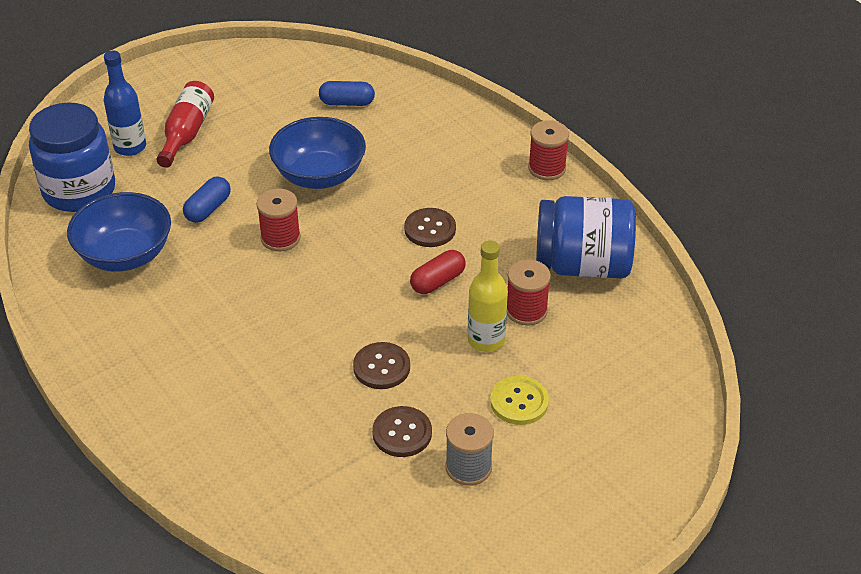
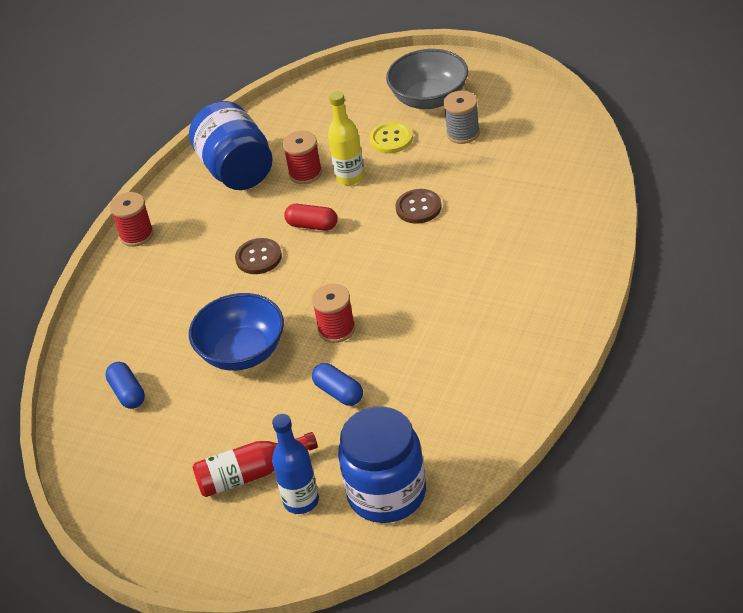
camera: 115 degrees left, 0 degrees up
(125, 255) = (434, 406): blue bowl -> none
(208, 209) = (339, 392): blue capsule -> blue capsule turned 45 degrees clockwise
(402, 433) = (464, 171): brown button -> none
(564, 473) = (429, 99): none -> grey bowl

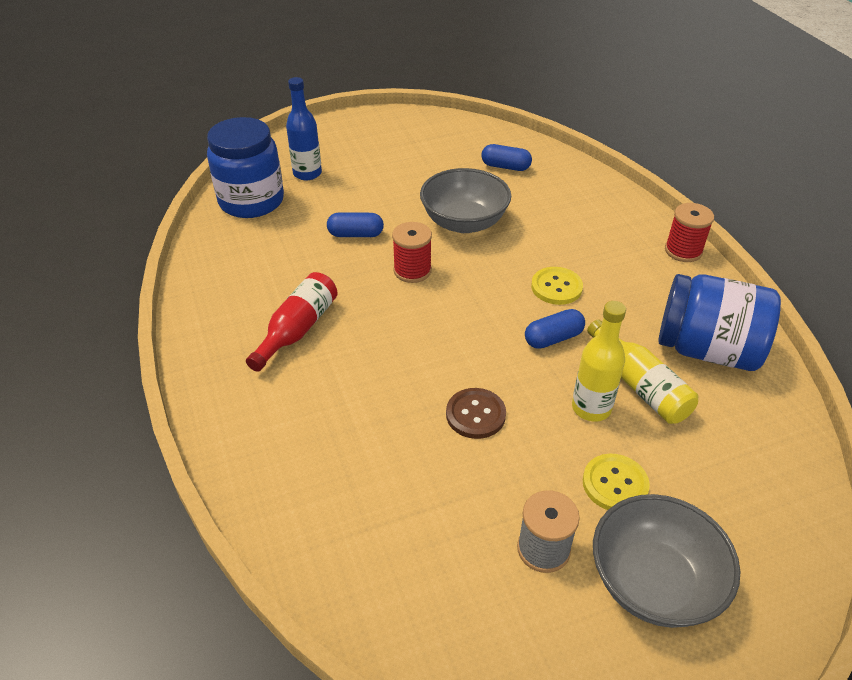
camera: 130 degrees right, 0 degrees up
(242, 352) = (464, 222): blue bowl -> grey bowl
(250, 474) = (359, 170): red bottle -> red bottle (297, 330)
(258, 257) = (556, 287): brown button -> yellow button
(305, 173) = (639, 385): red spool -> yellow bottle
(312, 225) = (553, 338): red capsule -> blue capsule

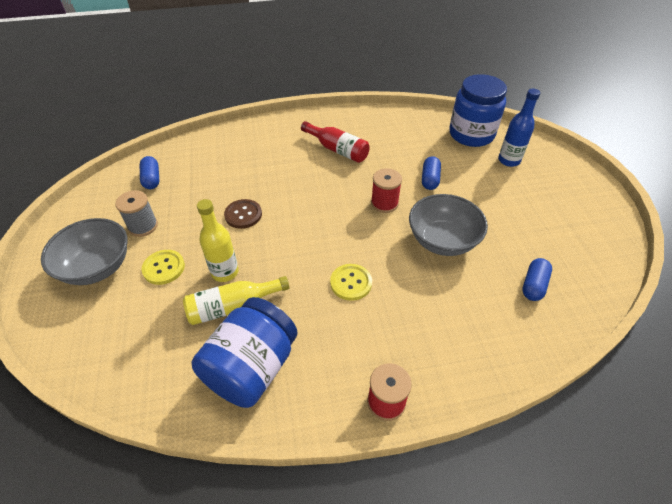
camera: 100 degrees right, 5 degrees up
(553, 338) = (295, 267): blue capsule -> blue capsule (152, 179)

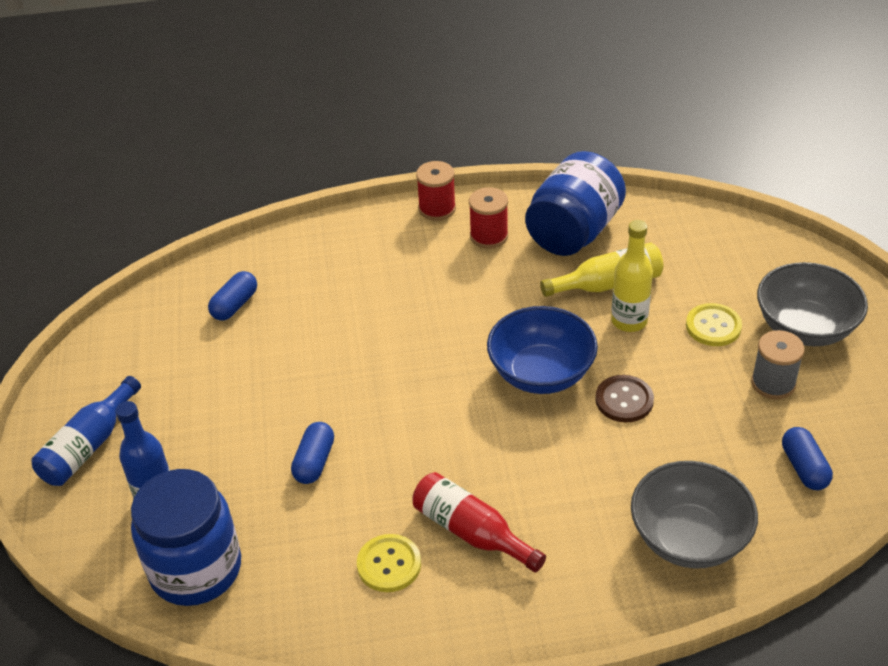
camera: 175 degrees left, 5 degrees down
(294, 232) = (541, 373): none -> blue bowl
(351, 283) = (463, 308): yellow button -> yellow button (389, 564)
(384, 203) = (401, 417): red spool -> red spool (489, 236)
(442, 240) = (329, 360): grey bowl -> grey bowl (689, 538)
(568, 186) = (89, 445): none -> blue bottle

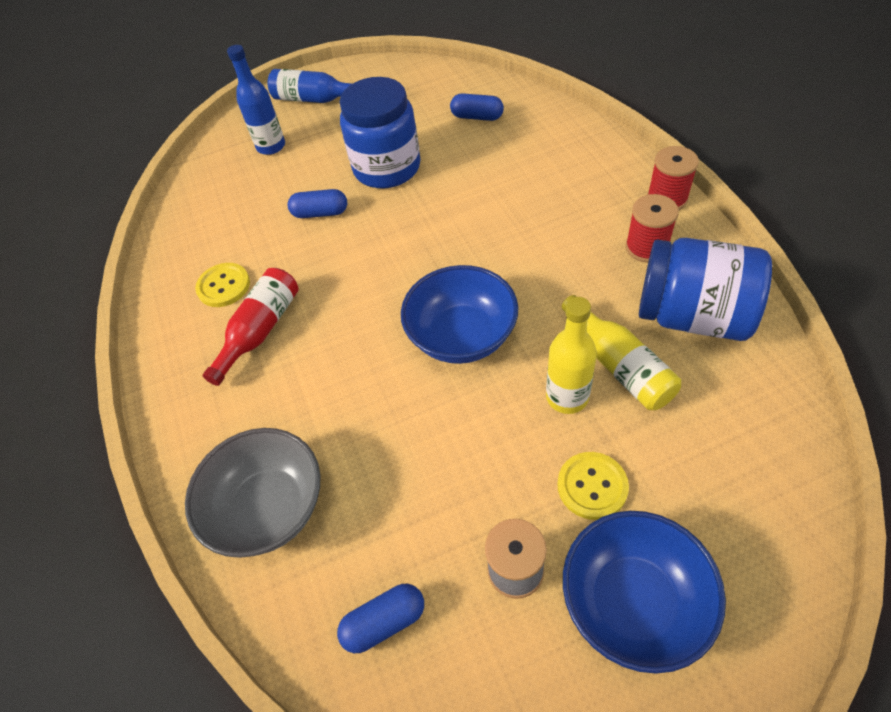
camera: 80 degrees right, 10 degrees up
(196, 569) = (214, 185): blue jar -> blue jar (387, 168)
(624, 400) = (444, 415): brown button -> none
(805, 328) = (633, 601): grey bowl -> blue bowl

